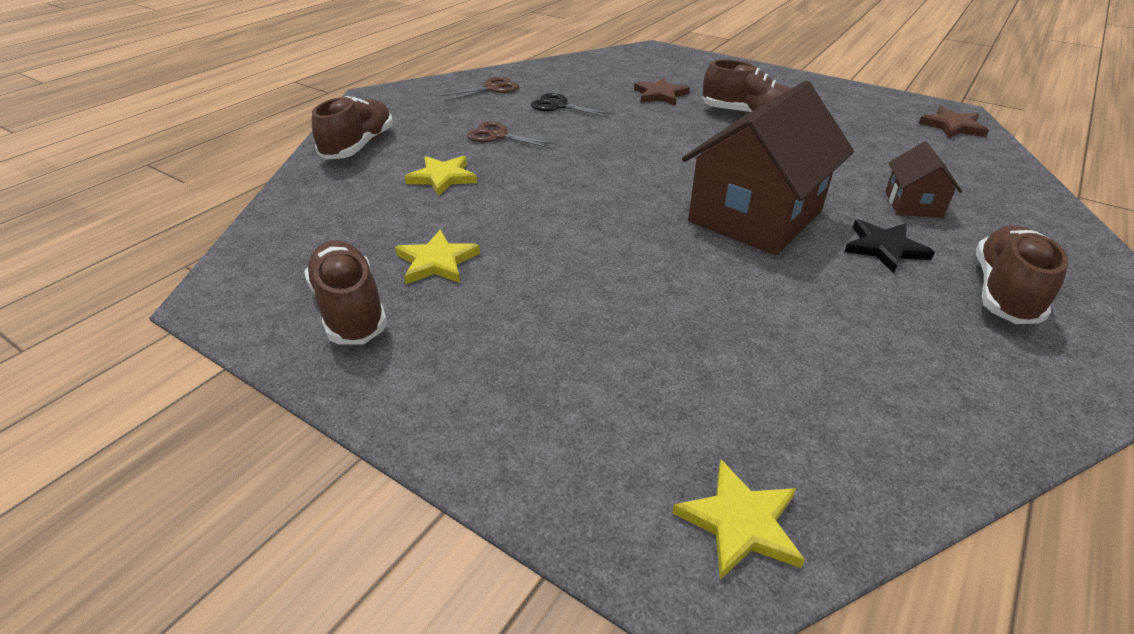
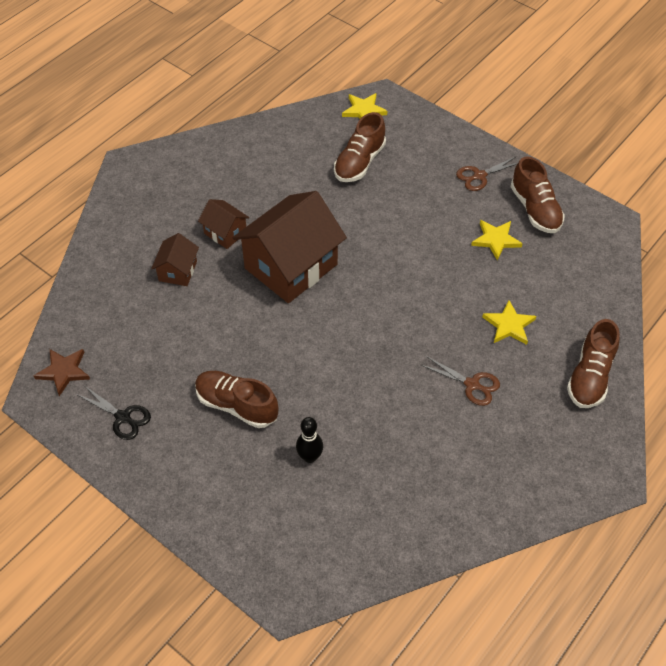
camera: 175 degrees left, 15 degrees up
(492, 88) = (487, 486): brown scissors -> brown scissors (479, 176)
(559, 106) = (416, 439): black scissors -> black scissors (123, 417)
(660, 95) = (310, 457): brown star -> black bowling pin
(884, 248) = (225, 232): black star -> brown house
(1004, 292) = (182, 198): brown shoe -> brown shoe (359, 162)

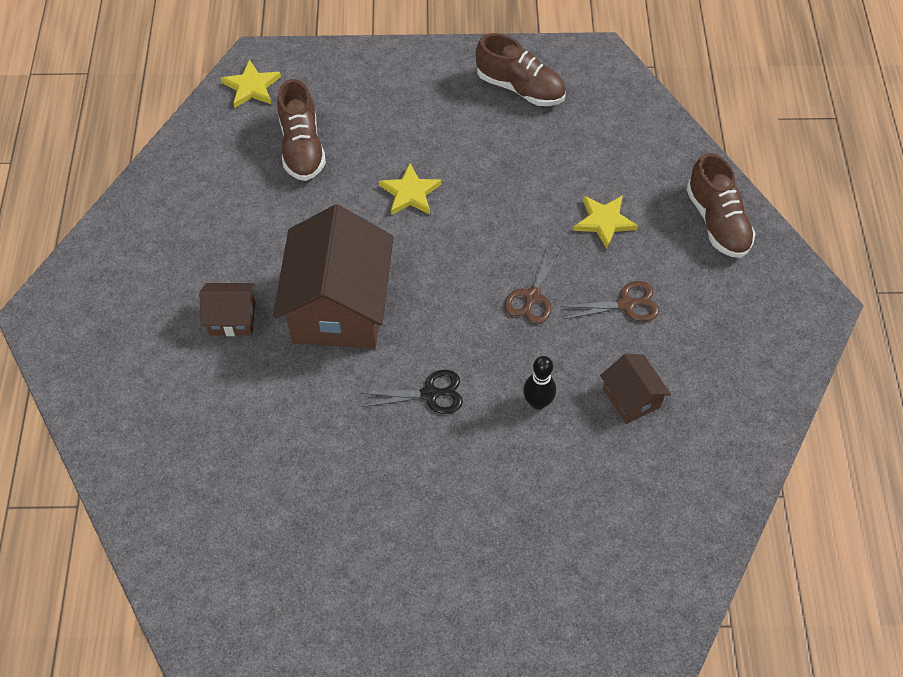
camera: 40 degrees left, 5 degrees up
(64, 371) = (204, 600): brown star -> none
(123, 417) = (322, 598): black scissors -> black scissors (430, 394)
(178, 271) = (221, 397): brown house -> brown house (631, 398)
(237, 405) = (428, 493): brown shoe -> none
(310, 457) = (549, 489): black bowling pin -> black bowling pin (538, 402)
(479, 176) = (436, 86): brown scissors -> brown scissors (532, 297)
(496, 240) = (513, 143): yellow star -> yellow star (410, 193)

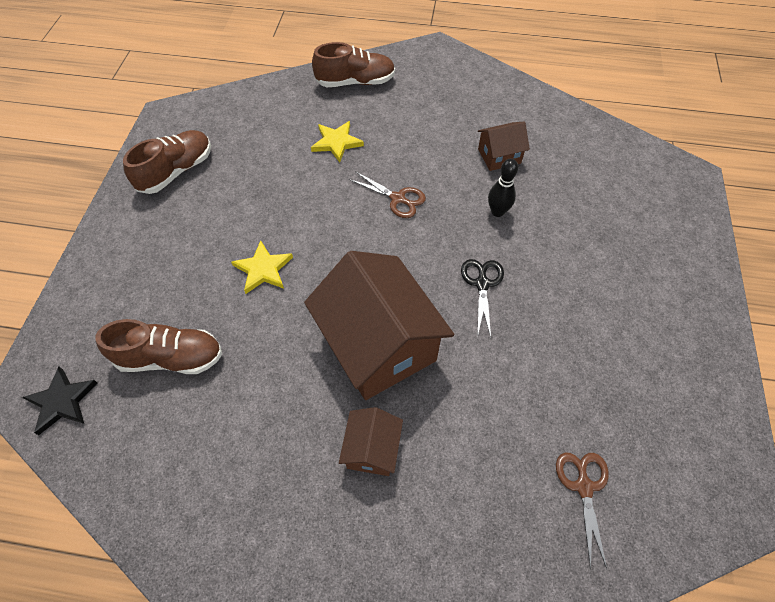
camera: 80 degrees left, 0 degrees up
(251, 87) = (62, 401): yellow star -> black star
(339, 307) = (379, 345): brown house -> brown house turned 45 degrees clockwise
(626, 304) = (416, 144): brown scissors -> brown scissors (583, 486)

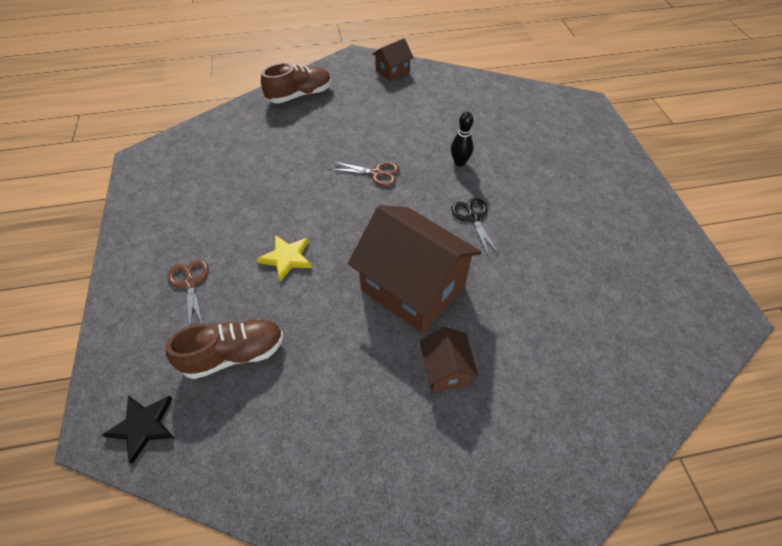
camera: 20 degrees left, 5 degrees down
(176, 171) = (170, 201): brown shoe -> none
(336, 142) = (305, 144): yellow star -> none
(499, 156) = (441, 123): brown house -> brown house (392, 71)
(583, 486) = (619, 340): brown scissors -> brown scissors (190, 283)

